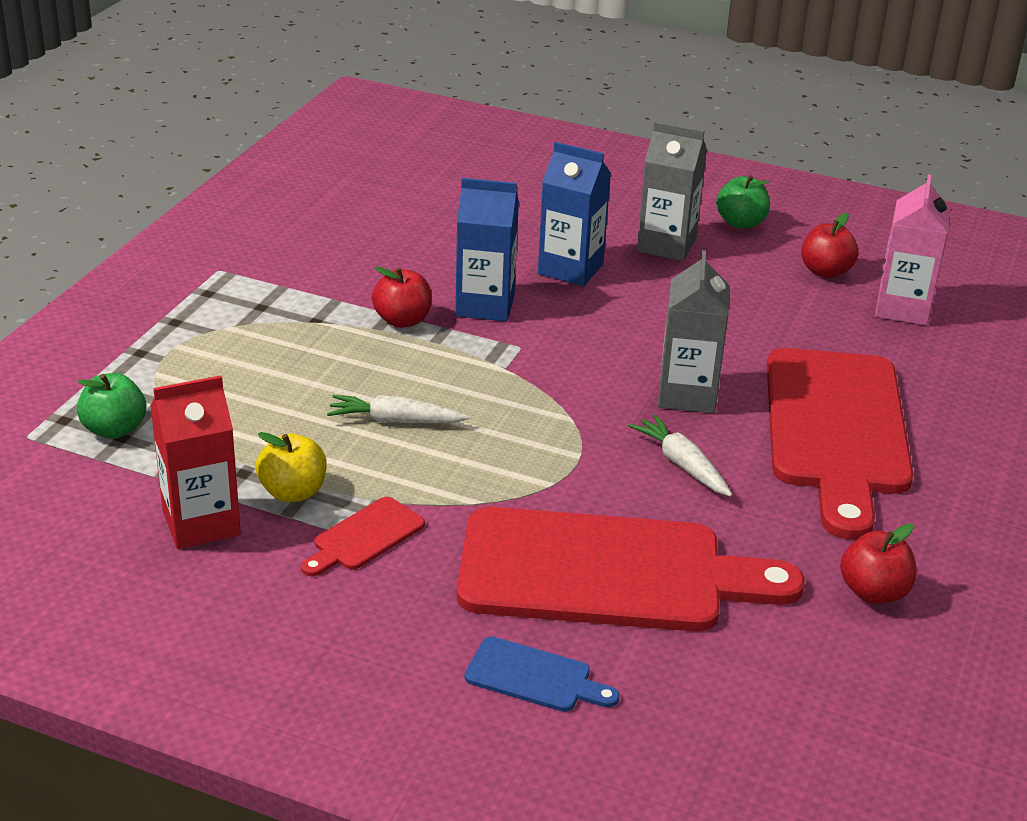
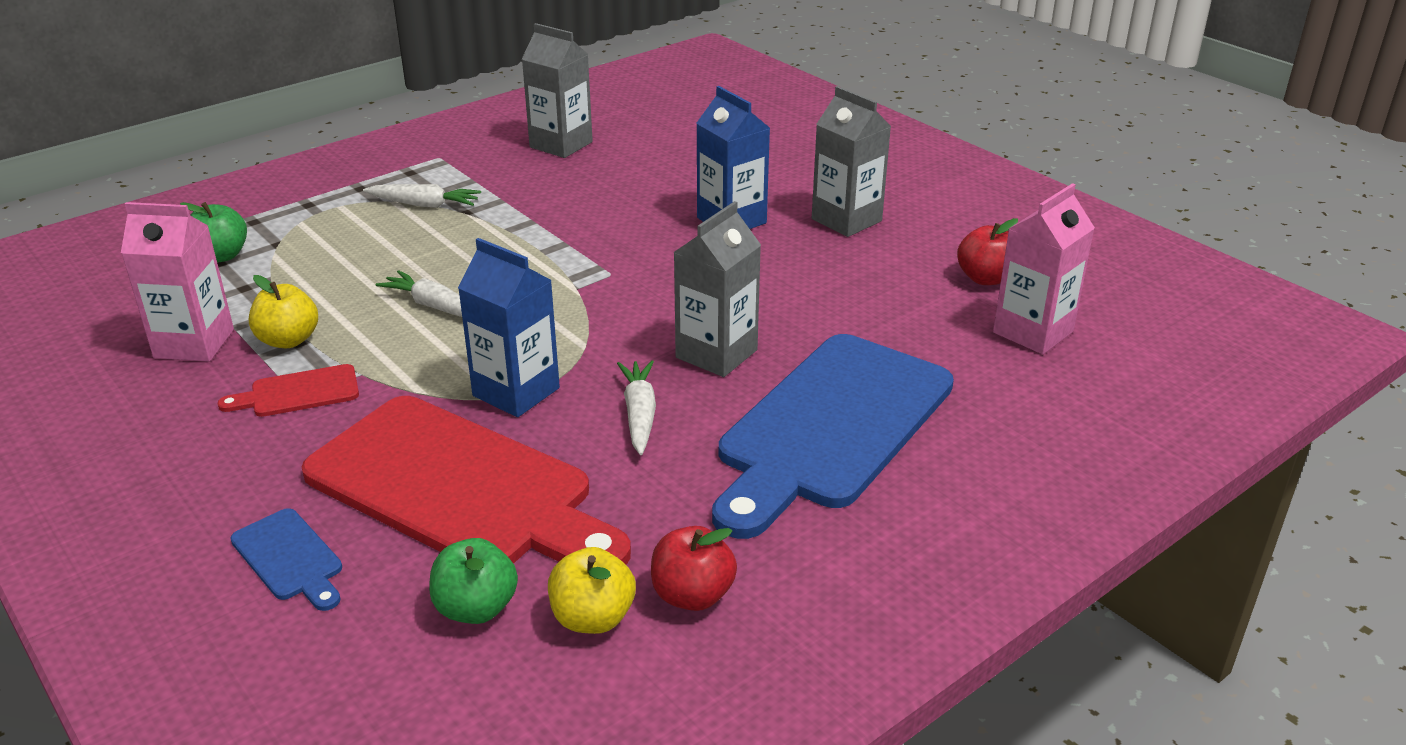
camera: 30 degrees right, 0 degrees up
(201, 523) = (194, 343): red carton -> pink carton
(264, 323) = (424, 205): none -> white carrot
(328, 229) = (561, 145): none -> grey carton
(402, 320) = (536, 228): red apple -> none
(485, 305) = (620, 233): blue carton -> blue carton (516, 392)
(740, 223) = (944, 216): green apple -> green apple (476, 608)
(822, 635) = (592, 618): none -> yellow apple
(836, 430) = (830, 427): red cutting board -> blue cutting board

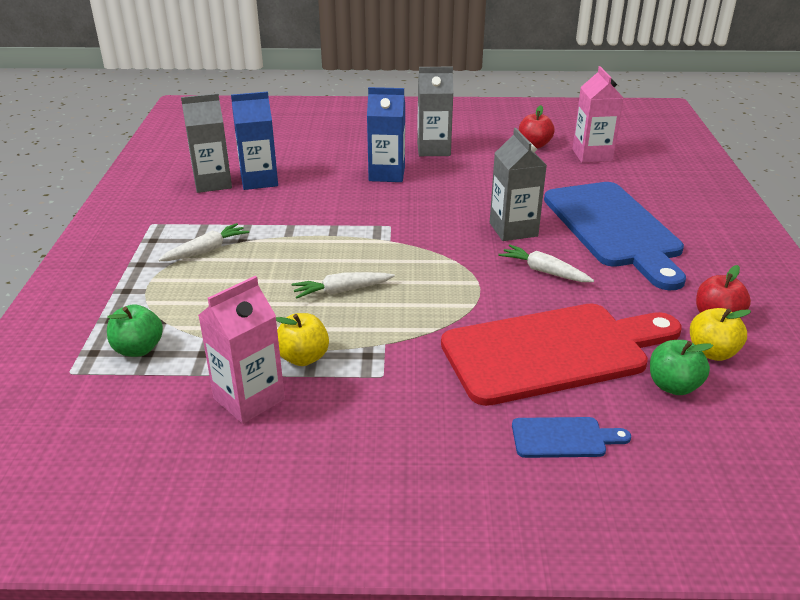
camera: 50 degrees left, 0 degrees up
(298, 393) = (376, 375): red cutting board -> none
(516, 392) = (475, 298): blue carton -> blue carton (259, 180)

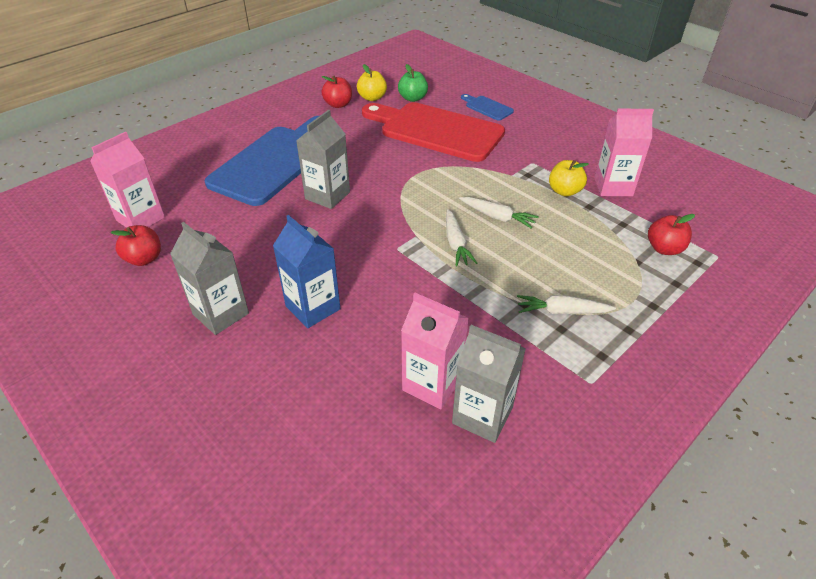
camera: 135 degrees left, 10 degrees up
(138, 349) = (664, 249): green apple -> red apple
(259, 180) = (432, 384): blue carton -> pink carton
(544, 271) = (365, 163): white carrot -> white carrot (456, 243)

